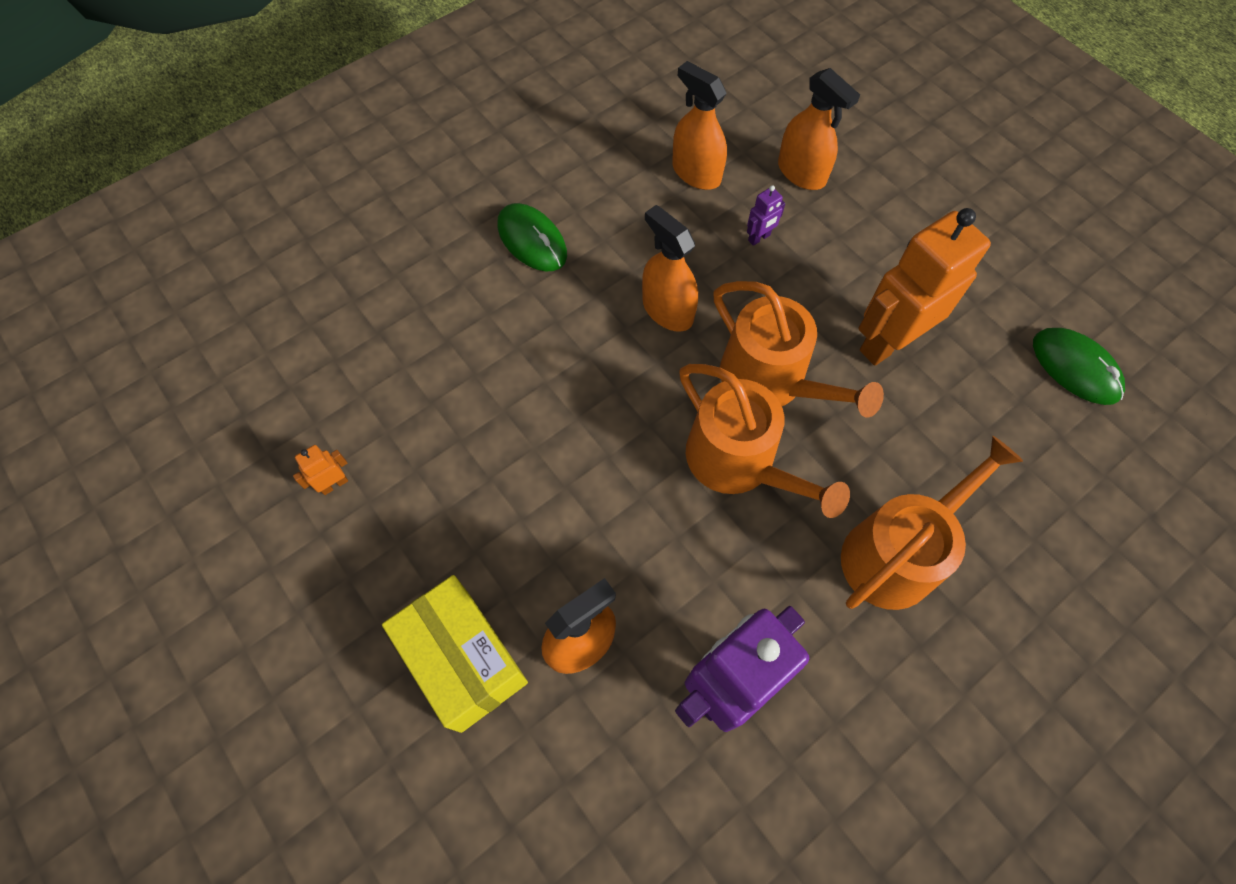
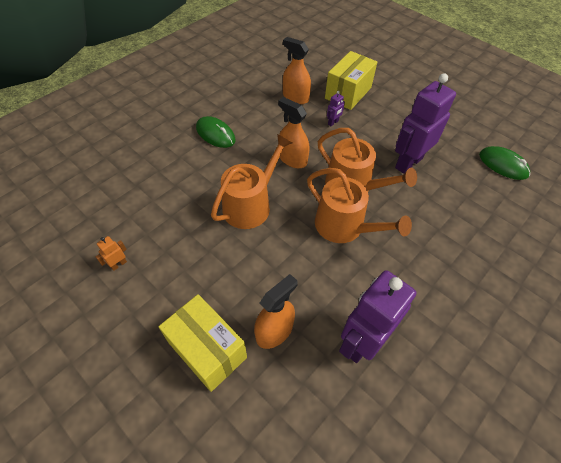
camera: 10 degrees left, 10 degrees down
(801, 173) = (348, 93): orange spray bottle -> yellow box
(888, 342) = (408, 163): orange robot -> purple robot
(896, 553) = (437, 262): orange watering can -> orange watering can (250, 205)

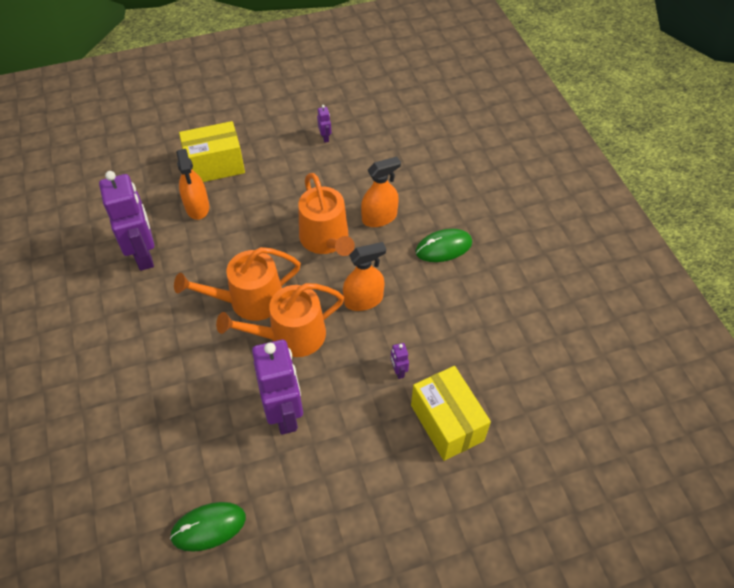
camera: 120 degrees right, 0 degrees up
(118, 264) = (325, 137): orange robot -> purple robot
(295, 97) = (469, 354): orange spray bottle -> orange spray bottle (379, 217)

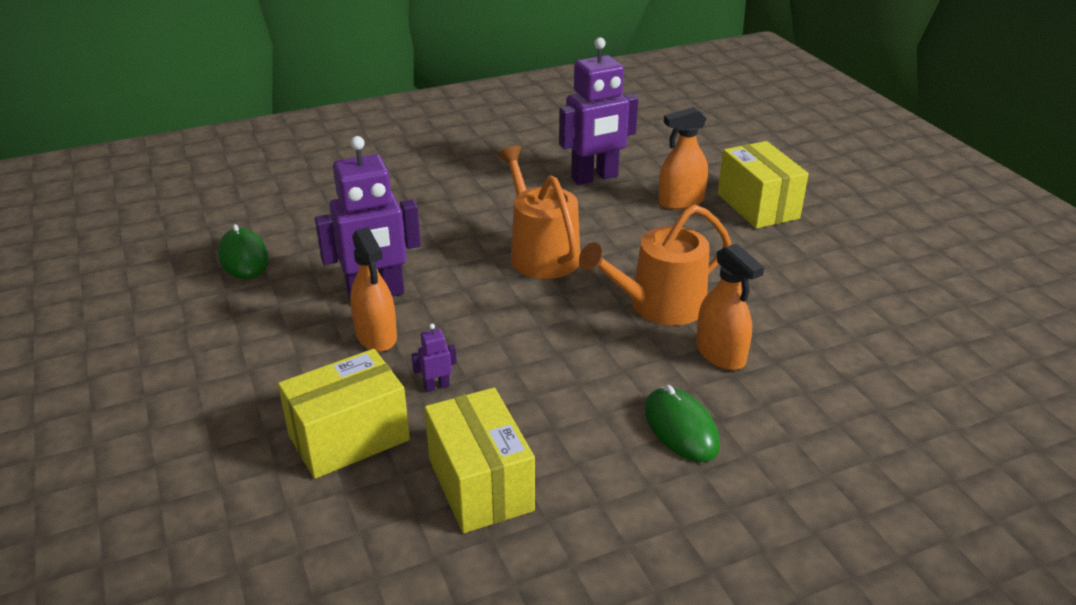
camera: 85 degrees right, 20 degrees down
(291, 336) = (490, 289): orange watering can -> none
(325, 137) = (865, 290): purple robot -> none
(363, 300) = (557, 347): orange spray bottle -> orange spray bottle (376, 336)
(488, 348) = (480, 484): none -> yellow box

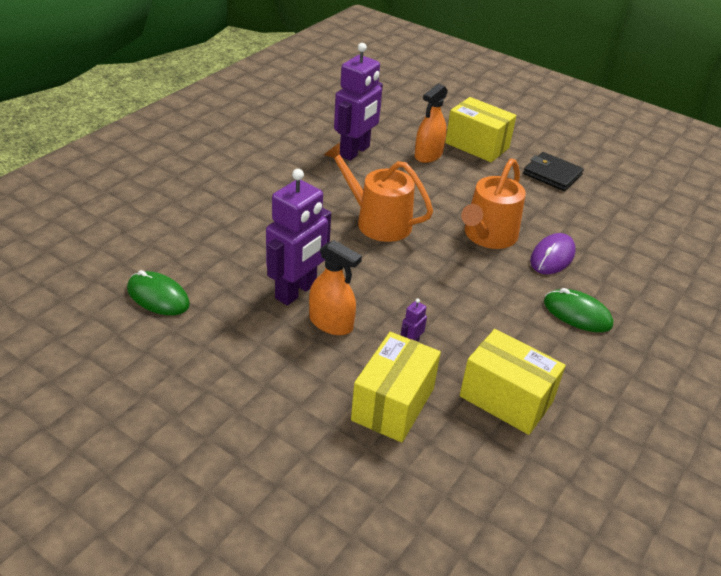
camera: 35 degrees left, 5 degrees up
(720, 354) = (552, 257): orange spray bottle -> purple mouse
(828, 263) = (552, 174): none -> black wallet

